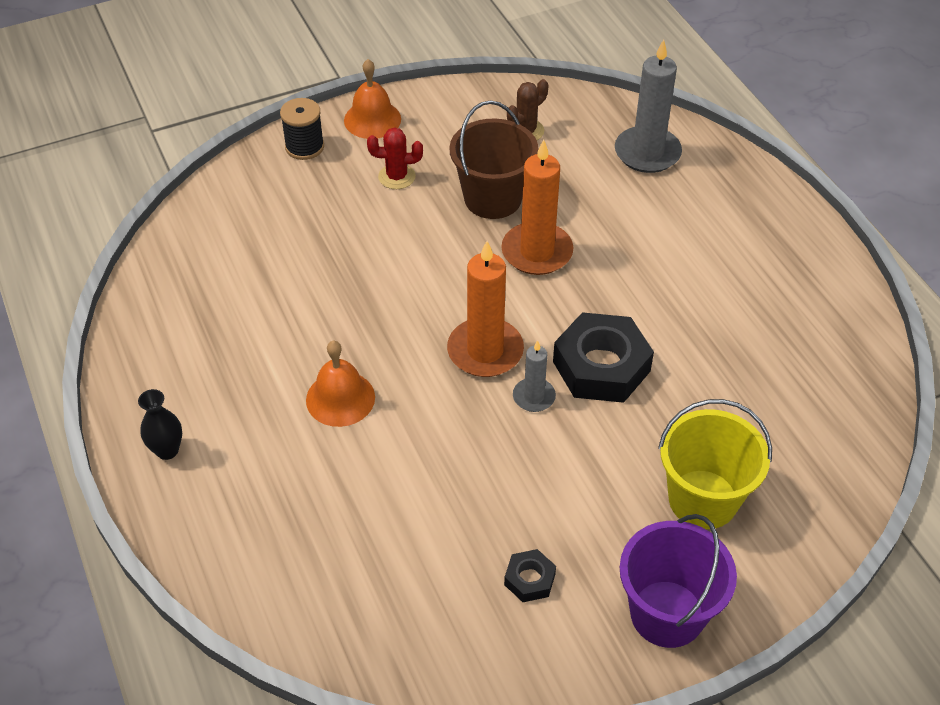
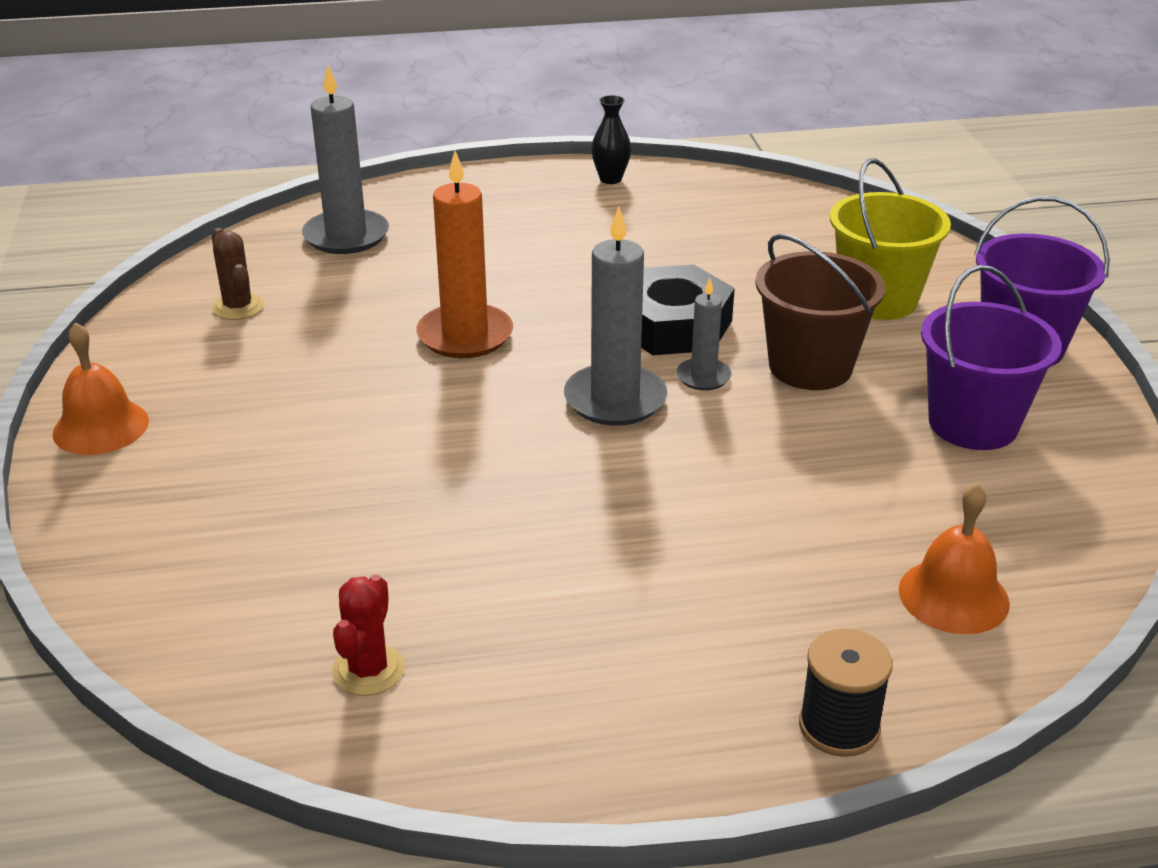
camera: 75 degrees left, 15 degrees down
(167, 450) = (697, 727): black vase -> black vase (610, 179)
(304, 147) = (105, 501): black spool -> black spool (839, 726)
(340, 398) = (652, 531): orange bell -> orange bell (953, 596)
(397, 177) = (244, 422): red cactus -> red cactus (368, 670)
(485, 351) = (615, 400): orange candle -> grey candle
(493, 198) = (347, 351): brown bucket -> brown bucket (810, 367)
(529, 579) = (973, 424): black nut -> purple bucket

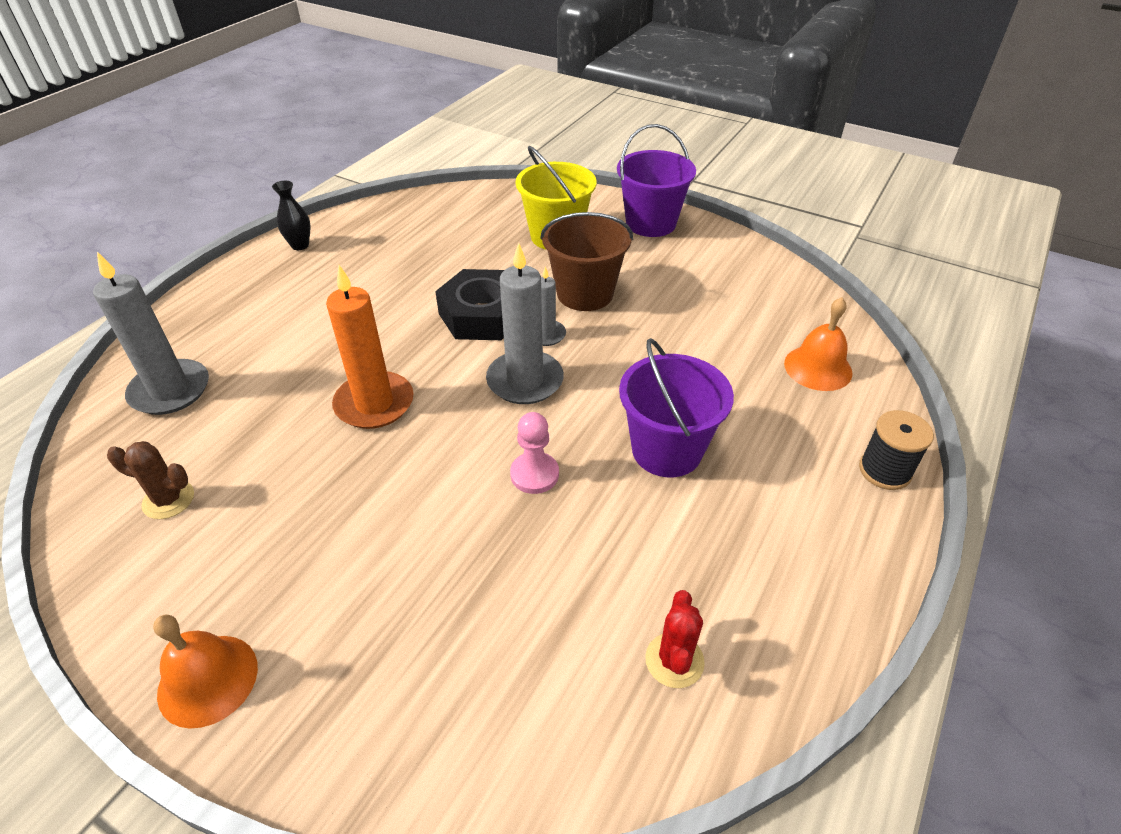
camera: 50 degrees left, 10 degrees up
(368, 670) = (674, 660): red cactus -> red cactus turned 45 degrees clockwise
(496, 471) = (534, 474): none -> pink pawn
(973, 424) = (693, 276): purple bucket -> purple bucket (667, 450)

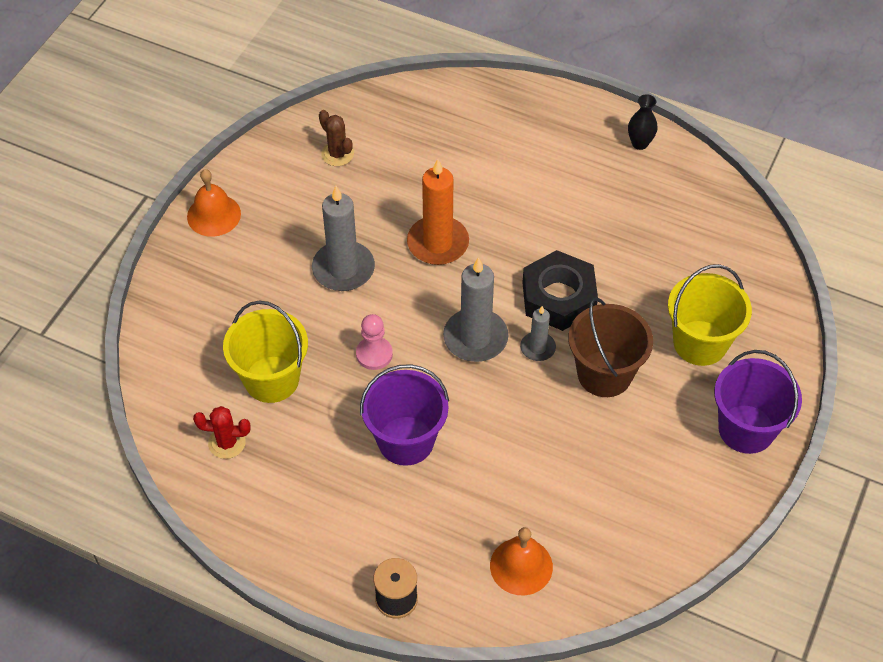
camera: 85 degrees right, 10 degrees up
(168, 500) = (337, 154): brown cactus -> brown cactus turned 45 degrees counterclockwise
(170, 390) = (438, 119): grey candle -> grey candle (343, 269)
(562, 596) = (271, 379): none -> yellow bucket

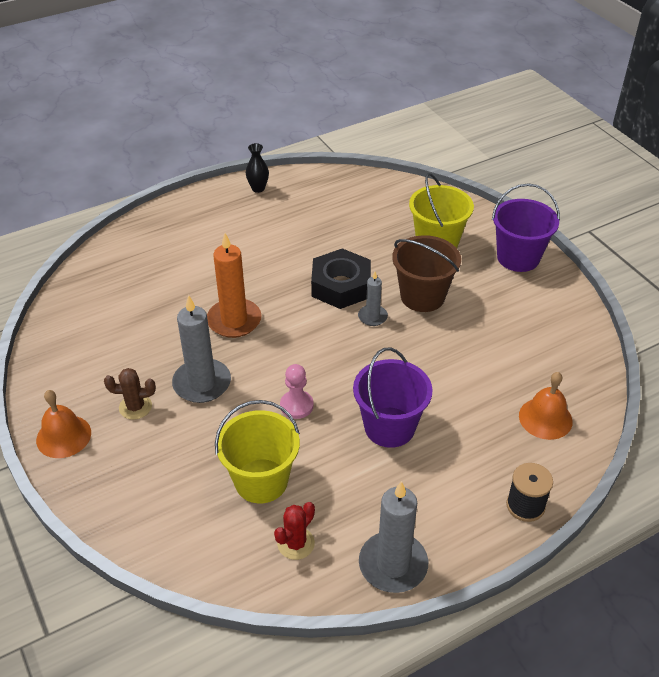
camera: 55 degrees left, 10 degrees down
(337, 154) = (93, 332): brown cactus -> brown cactus (135, 407)
(475, 338) = (335, 343): grey candle -> grey candle (393, 564)

